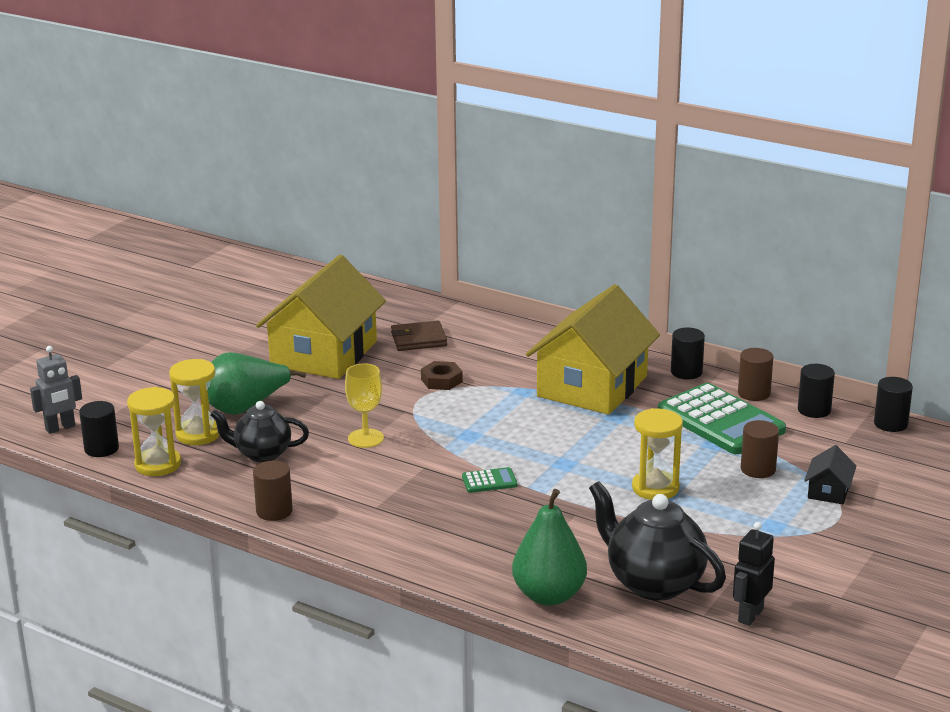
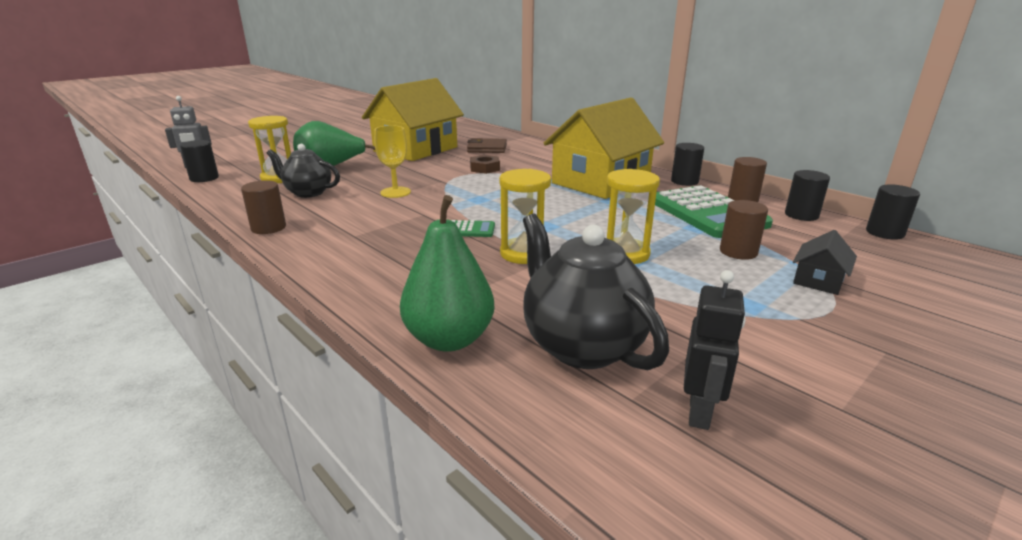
camera: 15 degrees right, 0 degrees up
(158, 464) = (227, 190): yellow hourglass -> yellow hourglass (524, 253)
(750, 615) = (700, 412): black robot -> black robot turned 150 degrees clockwise

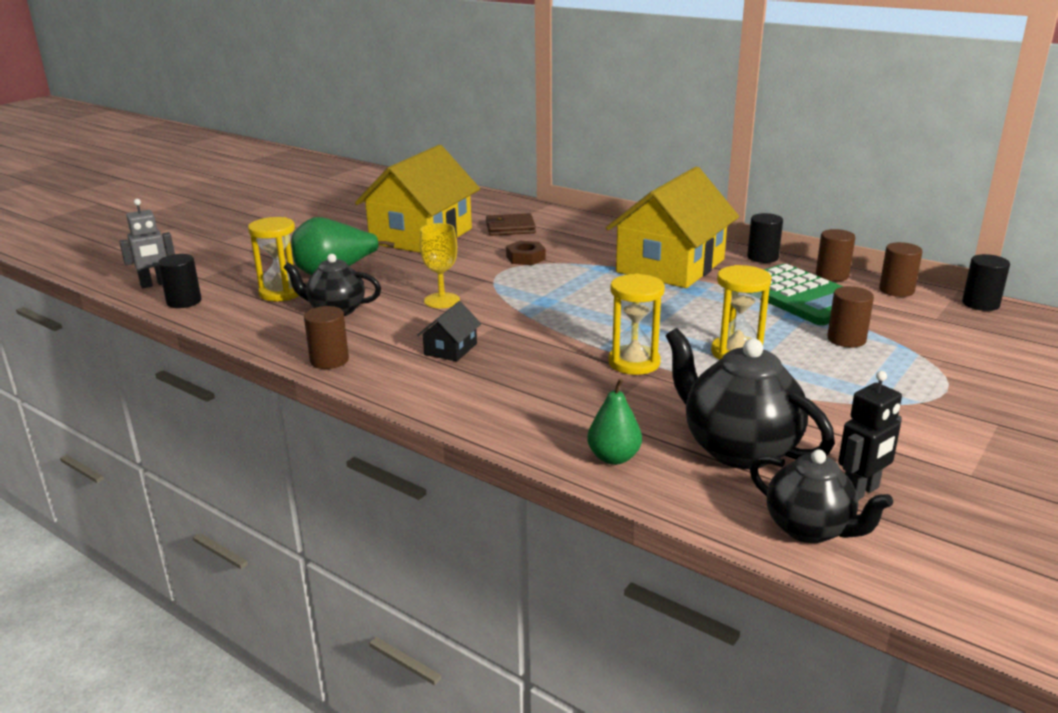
camera: 10 degrees left, 0 degrees up
(449, 339) = (614, 458): green pear -> green pear, size x0.61
(469, 230) = (559, 341): green calculator -> none
(620, 452) = (810, 529): none -> black teapot
(700, 412) = (860, 492): black robot -> black robot turned 45 degrees clockwise
(801, 215) = (896, 290): black cylinder -> brown cylinder
(818, 280) = (929, 362): black house -> black house (450, 349)

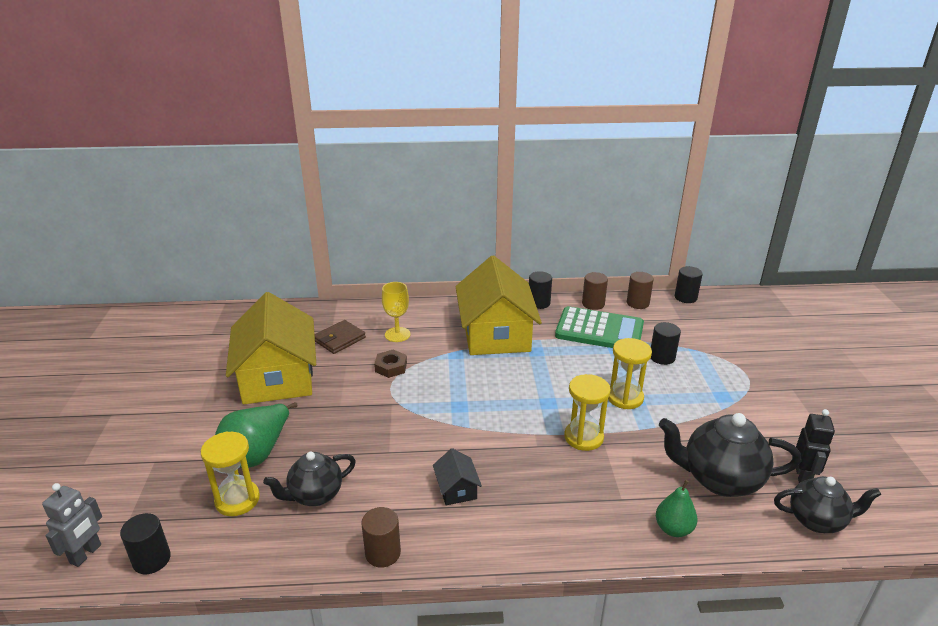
camera: 40 degrees left, 5 degrees up
(442, 300) = (386, 441): yellow goblet -> yellow goblet (397, 334)
(846, 339) = (662, 357): brown cylinder -> black cylinder

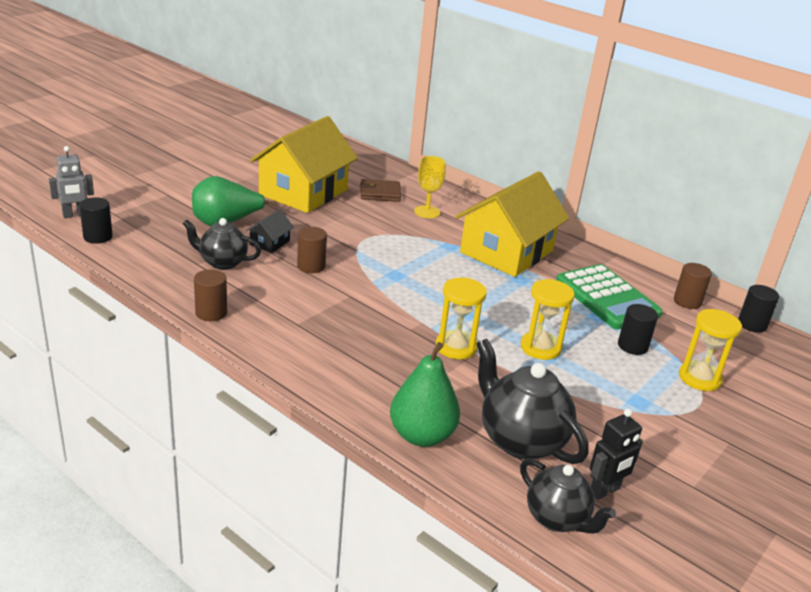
camera: 40 degrees right, 0 degrees up
(237, 500) = (179, 238): yellow hourglass -> yellow hourglass (699, 378)
(391, 367) = (387, 227): brown nut -> none
(457, 489) = (310, 314): black house -> black house (269, 243)
(539, 303) = (585, 253): black cylinder -> none
(593, 304) = (638, 279): brown cylinder -> brown cylinder (311, 266)
(673, 529) = (422, 435): green pear -> green pear, size x1.63

